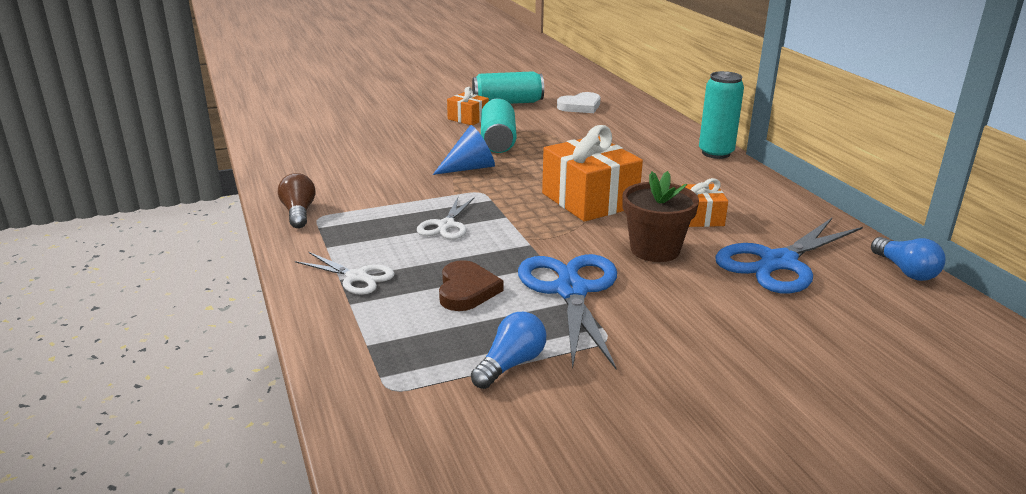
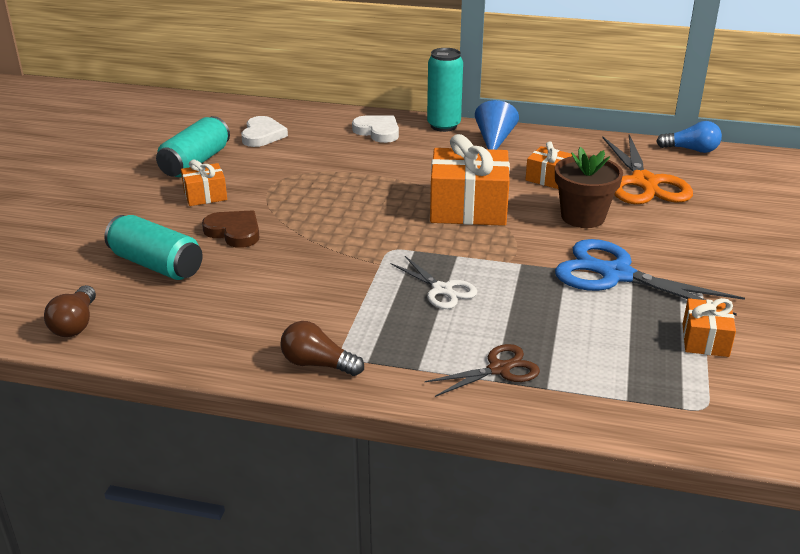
camera: 55 degrees left, 5 degrees up
(274, 137) = (75, 324): none -> brown light bulb
(357, 277) = (499, 369): white scissors -> brown scissors
(466, 290) = (574, 320): brown heart -> brown heart (234, 232)
(469, 168) = (331, 236): blue cone -> blue cone (494, 140)
(498, 140) = (285, 201): turquoise can -> turquoise can (156, 265)
(511, 364) = (705, 340): blue light bulb -> orange gift
(657, 135) = (378, 131): none -> white heart
(778, 263) = (644, 182): blue scissors -> orange scissors

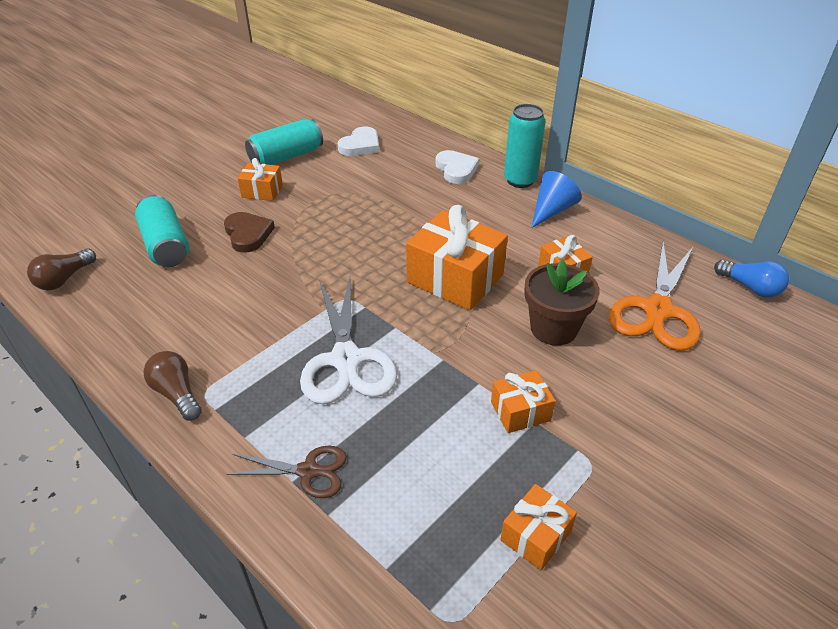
camera: 30 degrees right, 10 degrees up
(442, 290) = (346, 360): white scissors -> white scissors, size x1.80
(615, 275) = (520, 411): blue scissors -> orange gift

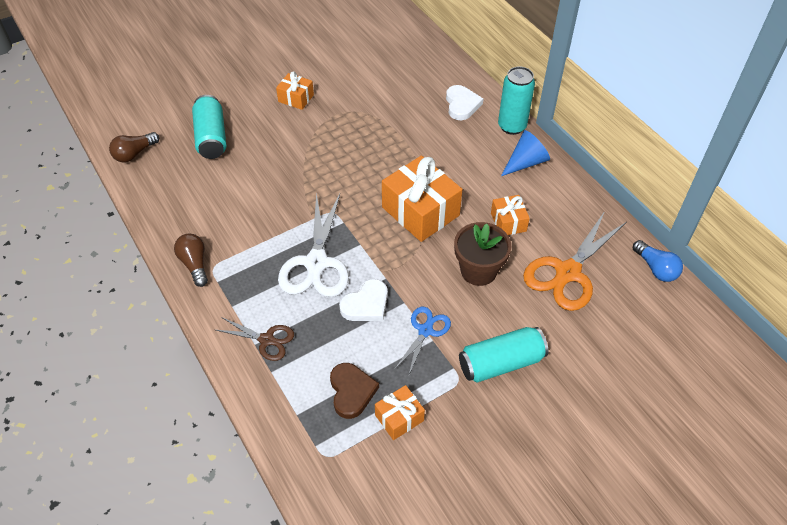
camera: 15 degrees right, 10 degrees up
(248, 234) = (274, 139): brown heart -> brown heart (351, 391)
(286, 157) = (324, 65): turquoise can -> turquoise can (501, 363)
(360, 145) = (389, 64): white heart -> white heart (366, 304)
(520, 411) = (425, 330): orange gift -> blue scissors

